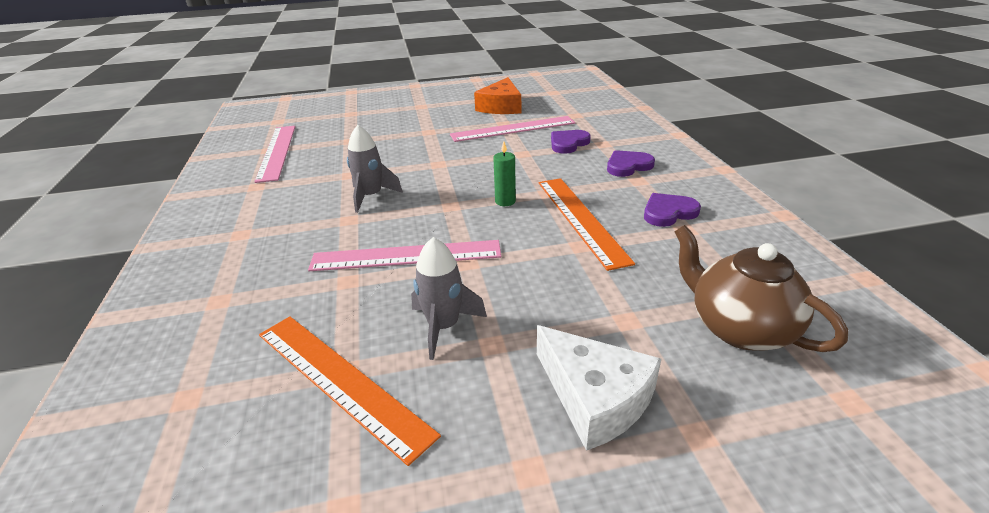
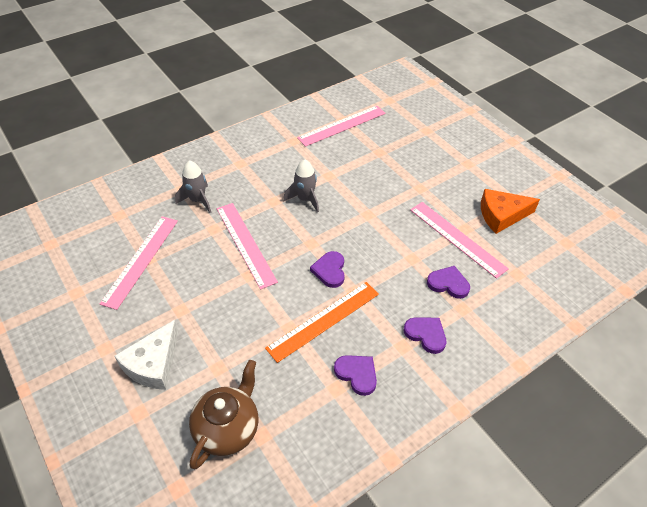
camera: 65 degrees right, 15 degrees up
(340, 381) = (141, 260): orange ruler -> pink ruler
(443, 327) = (188, 284): grey rocket -> grey rocket (197, 200)
(505, 201) = (330, 270): green candle -> purple heart

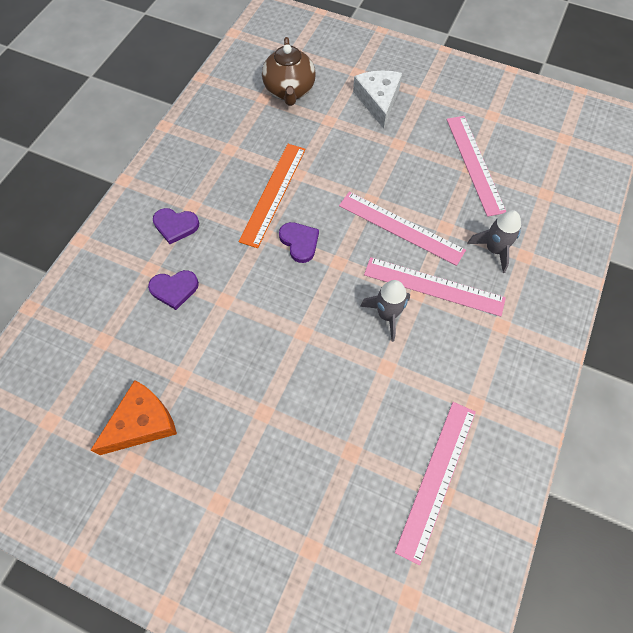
camera: 150 degrees right, 15 degrees up
(357, 374) = (219, 166): purple heart -> none
(457, 238) = (186, 354): pink ruler -> pink ruler (433, 286)

